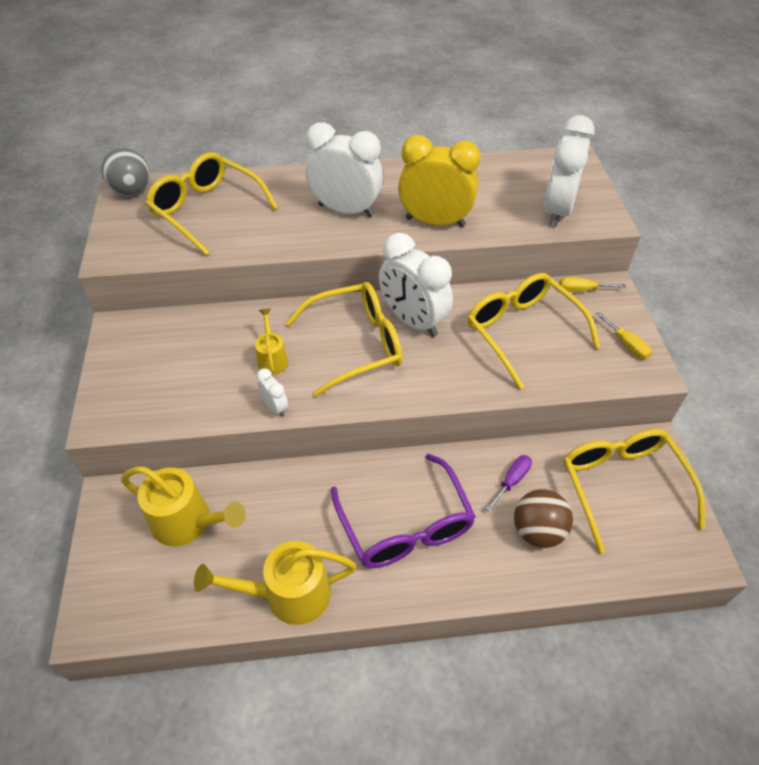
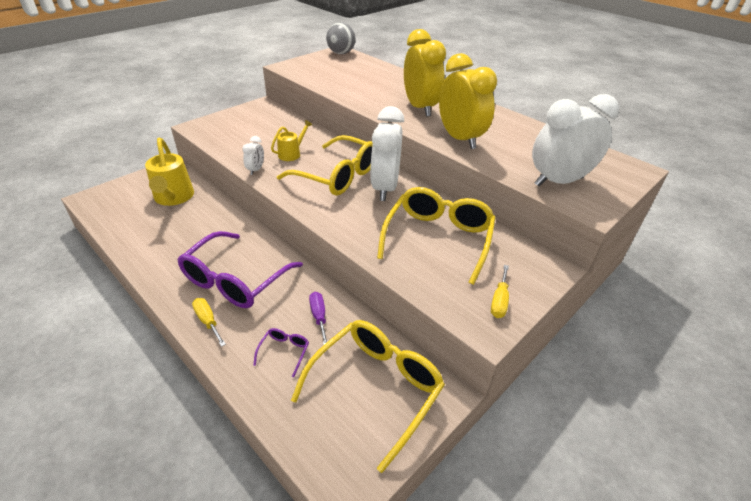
camera: 50 degrees right, 10 degrees down
(207, 210) = (356, 73): yellow glasses -> none
(287, 595) = (148, 254): yellow watering can -> none
(346, 210) = (420, 108): white clock -> yellow clock
(512, 481) = (319, 317): purple screwdriver -> purple screwdriver turned 105 degrees counterclockwise
(537, 531) = (284, 351): brown ball -> purple glasses
(582, 290) = (525, 252): yellow screwdriver -> yellow screwdriver (208, 321)

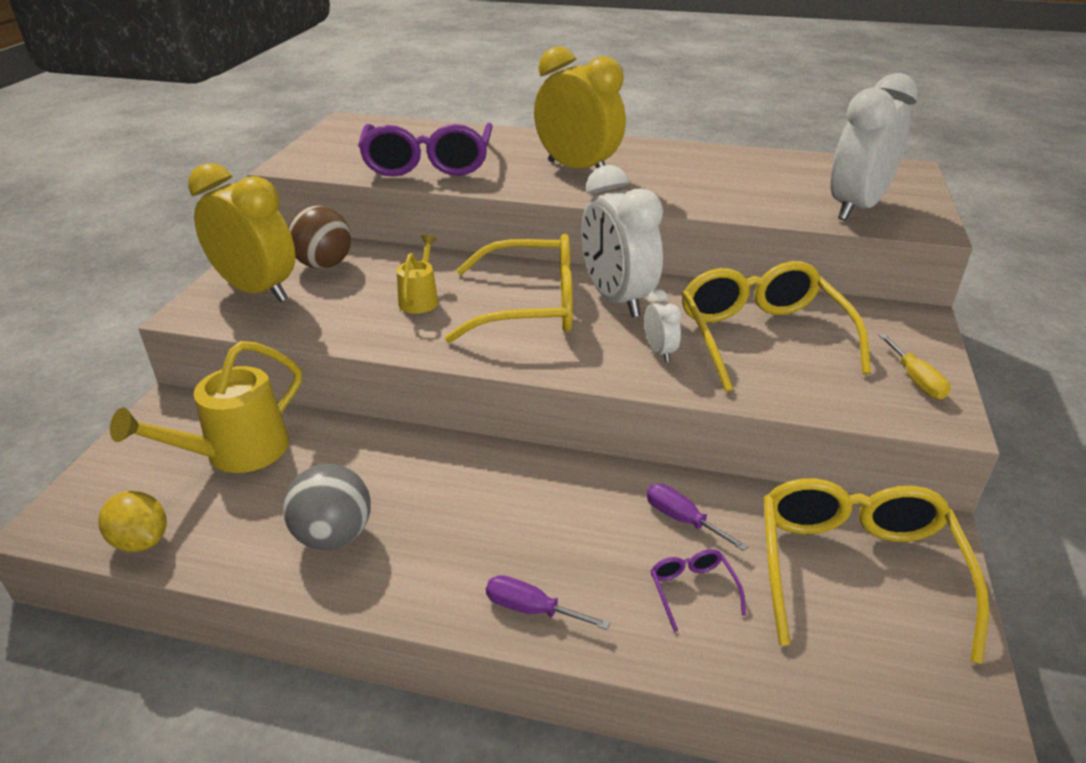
camera: 30 degrees left, 5 degrees down
(107, 219) = (141, 541): none -> yellow lemon
(173, 198) = (236, 453): yellow watering can -> yellow watering can turned 90 degrees clockwise
(208, 321) = (531, 609): yellow screwdriver -> purple screwdriver
(235, 280) = (501, 530): purple glasses -> purple glasses (428, 164)
(256, 170) = (393, 342): white clock -> white clock (659, 352)
(271, 123) = (324, 265): none -> brown ball
(341, 53) = (354, 124): grey ball -> grey ball (334, 535)
(459, 139) = (682, 193): yellow clock -> yellow clock (257, 291)

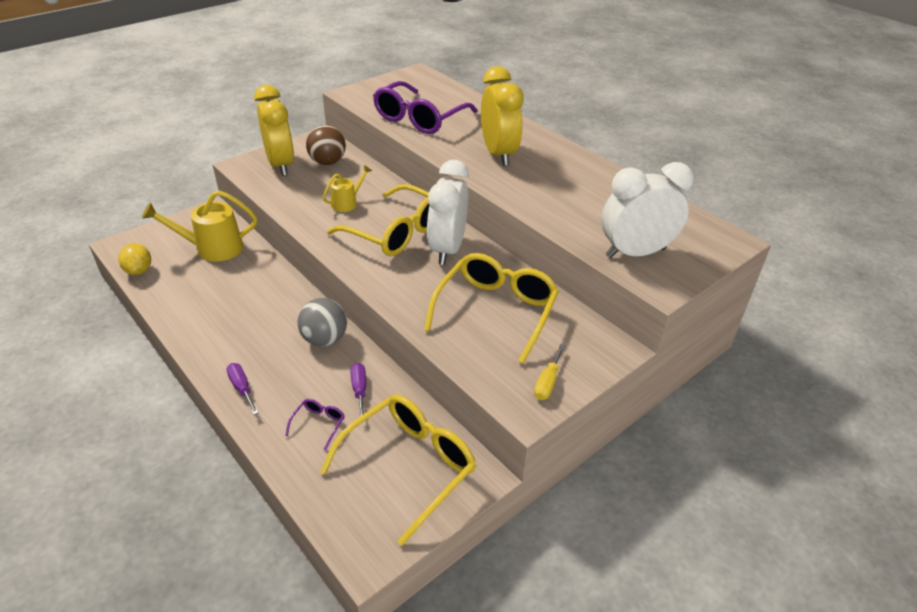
camera: 35 degrees right, 5 degrees up
(334, 535) = (206, 309): grey ball -> grey ball (325, 339)
(659, 352) = (425, 291): white clock -> none

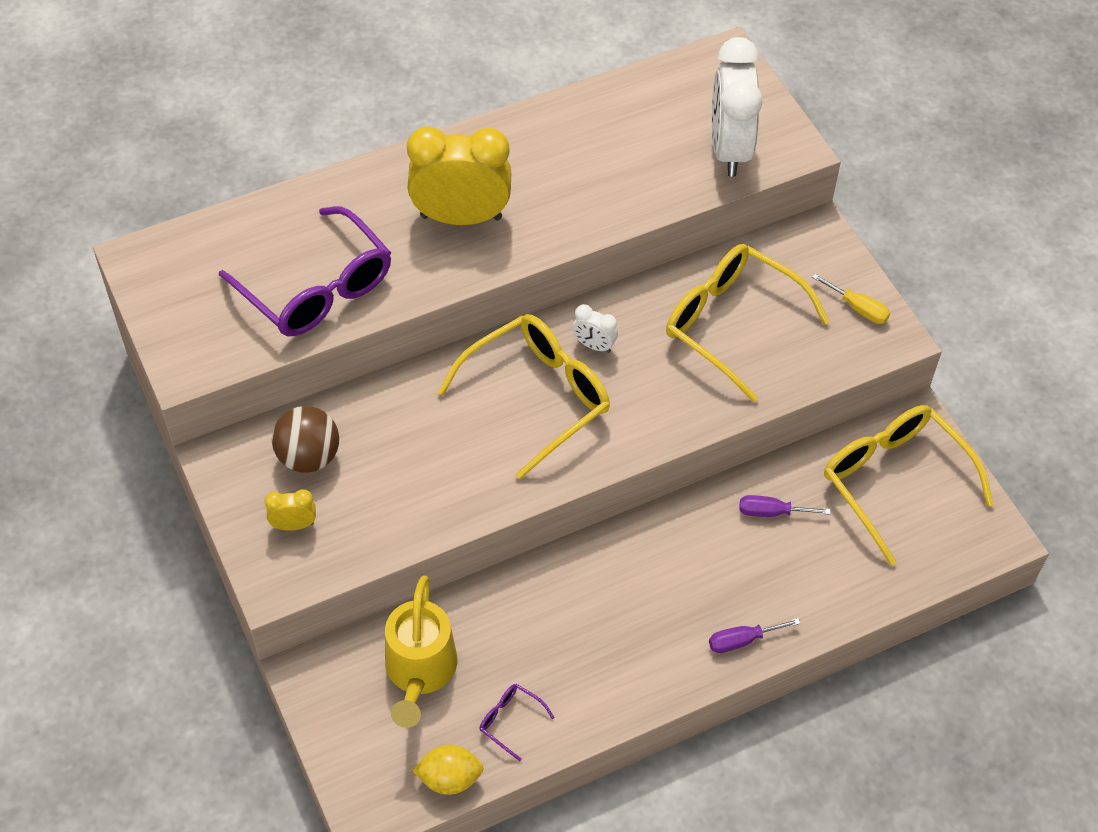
camera: 75 degrees left, 15 degrees up
(281, 165) = (294, 525): yellow clock -> yellow clock, size x0.45
(319, 424) = (818, 561): purple glasses -> purple glasses (510, 720)
(325, 339) = (671, 539): grey ball -> none
(347, 203) = (442, 445): yellow watering can -> none
(447, 249) = (594, 345): white clock -> white clock, size x0.45

